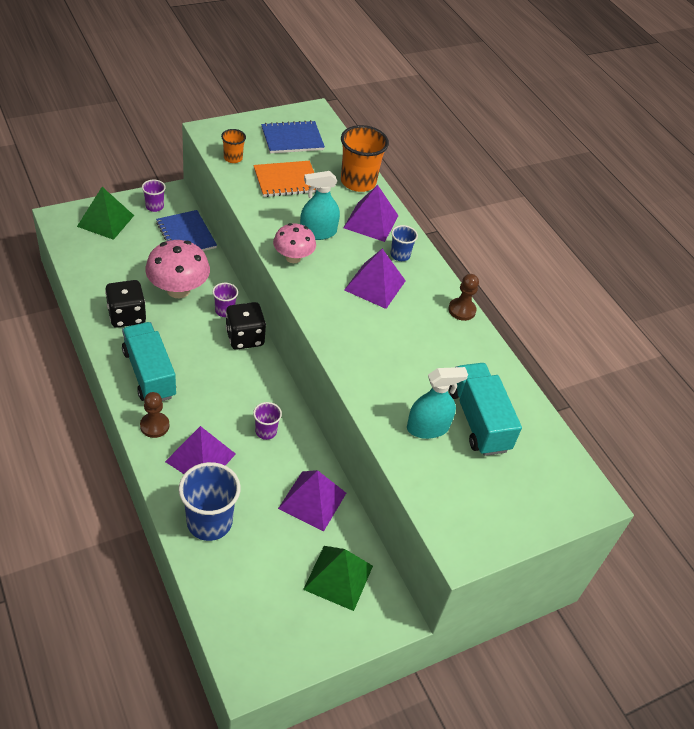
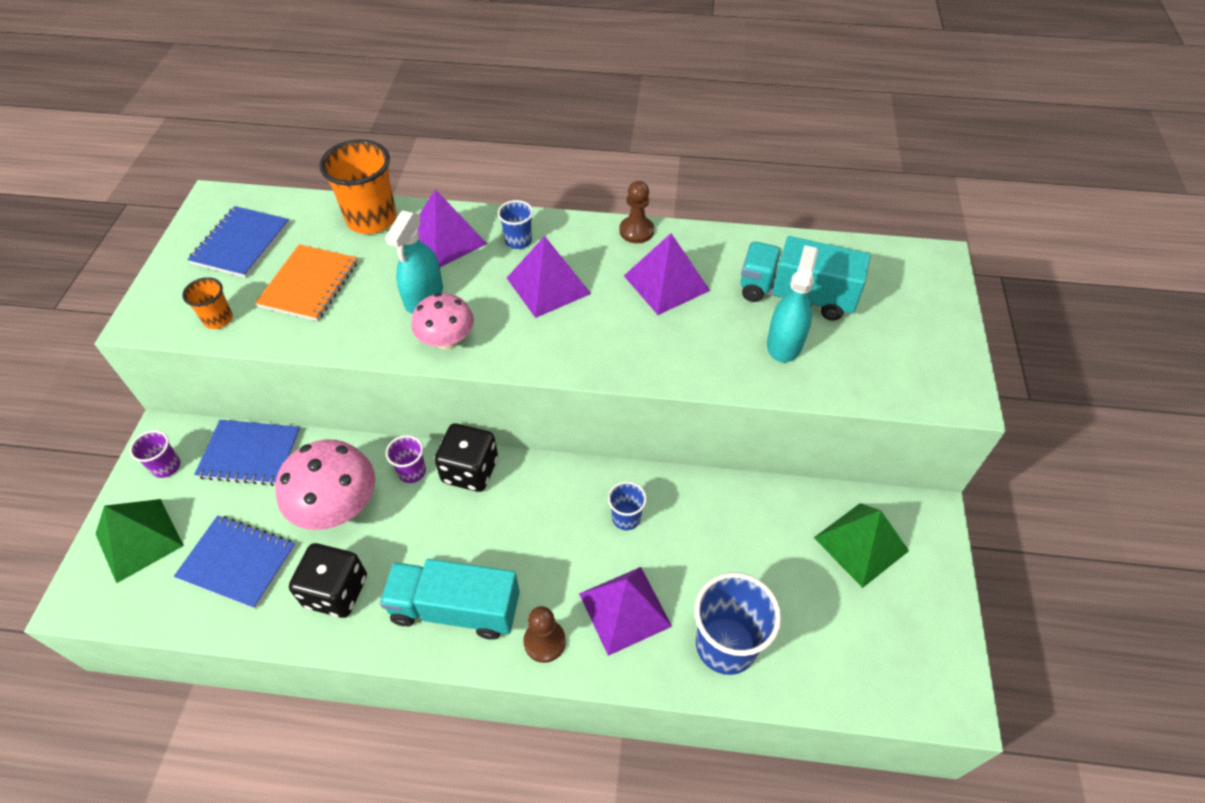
camera: 50 degrees left, 5 degrees up
(118, 266) = (238, 562): none -> blue notebook
(266, 431) = (626, 518): purple cup -> blue cup
(312, 500) = (748, 518): purple pyramid -> purple pyramid (666, 283)

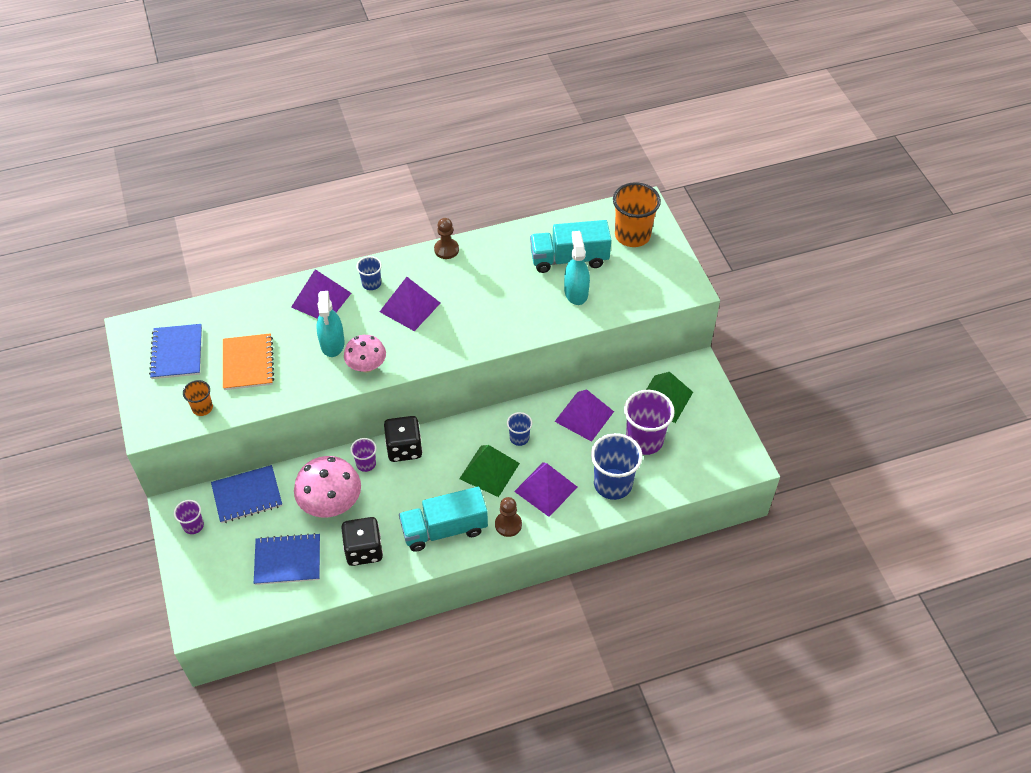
camera: 25 degrees left, 0 degrees up
(139, 539) = (210, 574): green pyramid -> green pyramid (489, 471)
(372, 219) = (259, 303): orange cup -> orange cup (632, 235)
(666, 283) = (485, 278): purple pyramid -> purple pyramid (584, 416)
(803, 595) = (644, 440): none -> purple cup

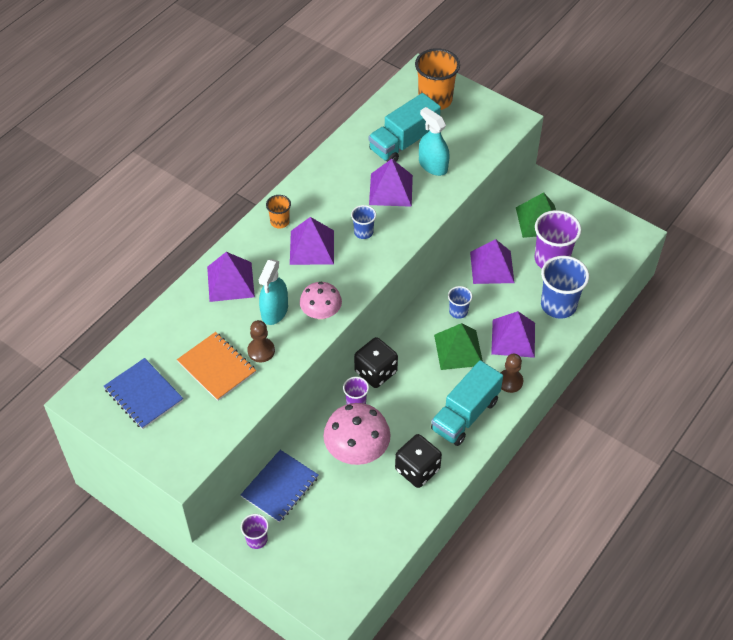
camera: 35 degrees left, 0 degrees up
(202, 408) = (212, 426): orange cup -> orange cup (280, 222)
(287, 560) = (363, 516): blue notebook -> none
(332, 343) = (274, 311): turquoise spray bottle -> turquoise spray bottle turned 60 degrees clockwise
(371, 283) = (261, 245): blue cup -> blue cup (363, 232)
(446, 249) = (298, 186): brown pawn -> brown pawn (261, 351)
(520, 294) = (391, 190): none -> purple pyramid

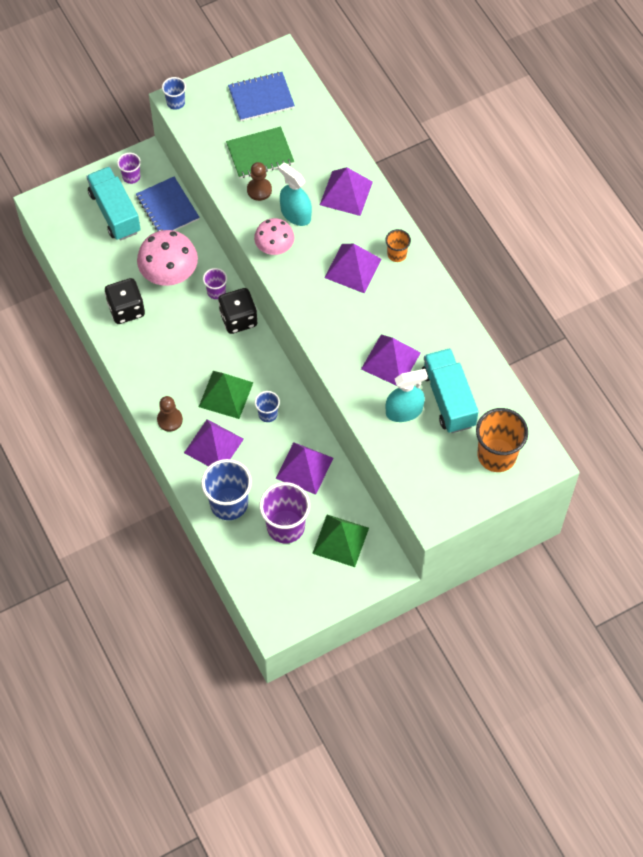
camera: 115 degrees right, 10 degrees up
(217, 367) = (260, 154): orange notebook -> green notebook
(363, 232) = (349, 316): blue cup -> blue cup (175, 102)
(465, 415) = (157, 368): turquoise truck -> turquoise truck (115, 212)

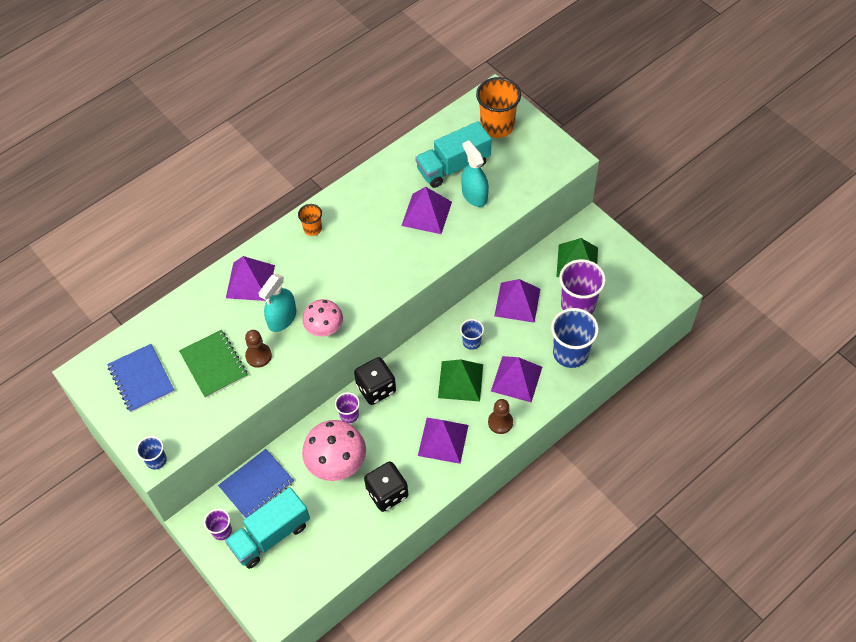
camera: 100 degrees left, 5 degrees down
(353, 268) = (335, 260): purple pyramid -> purple pyramid (443, 440)

